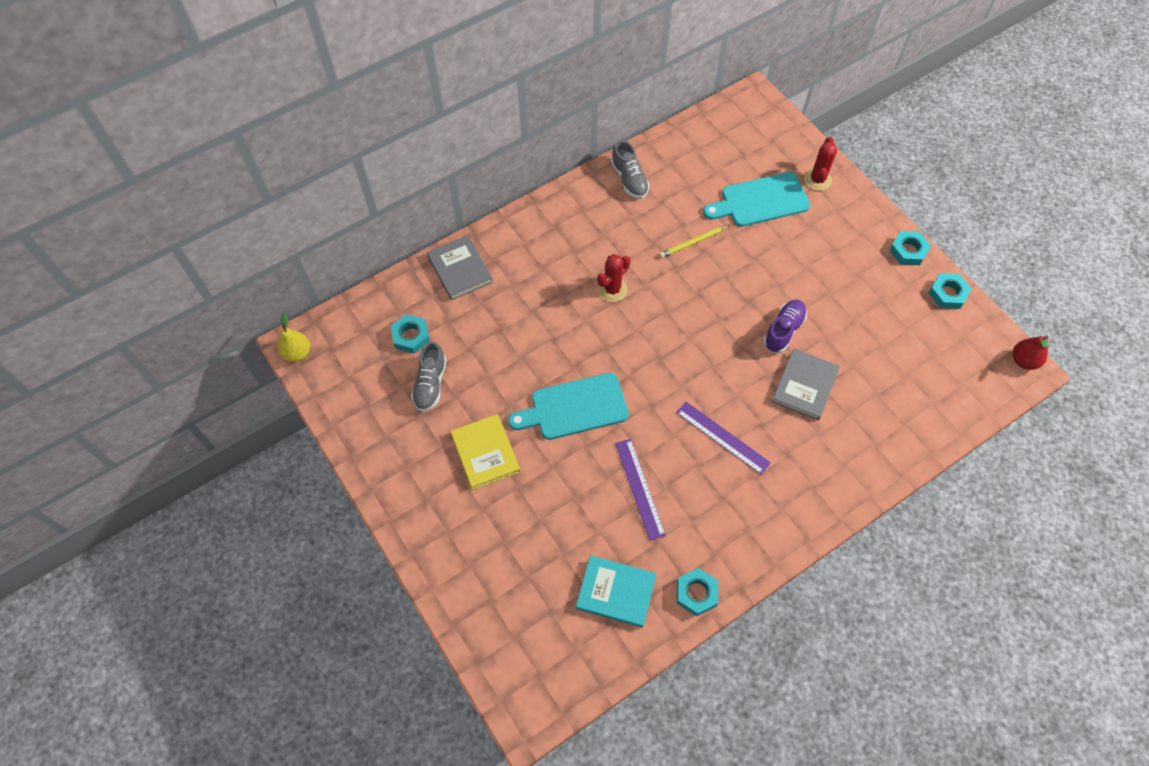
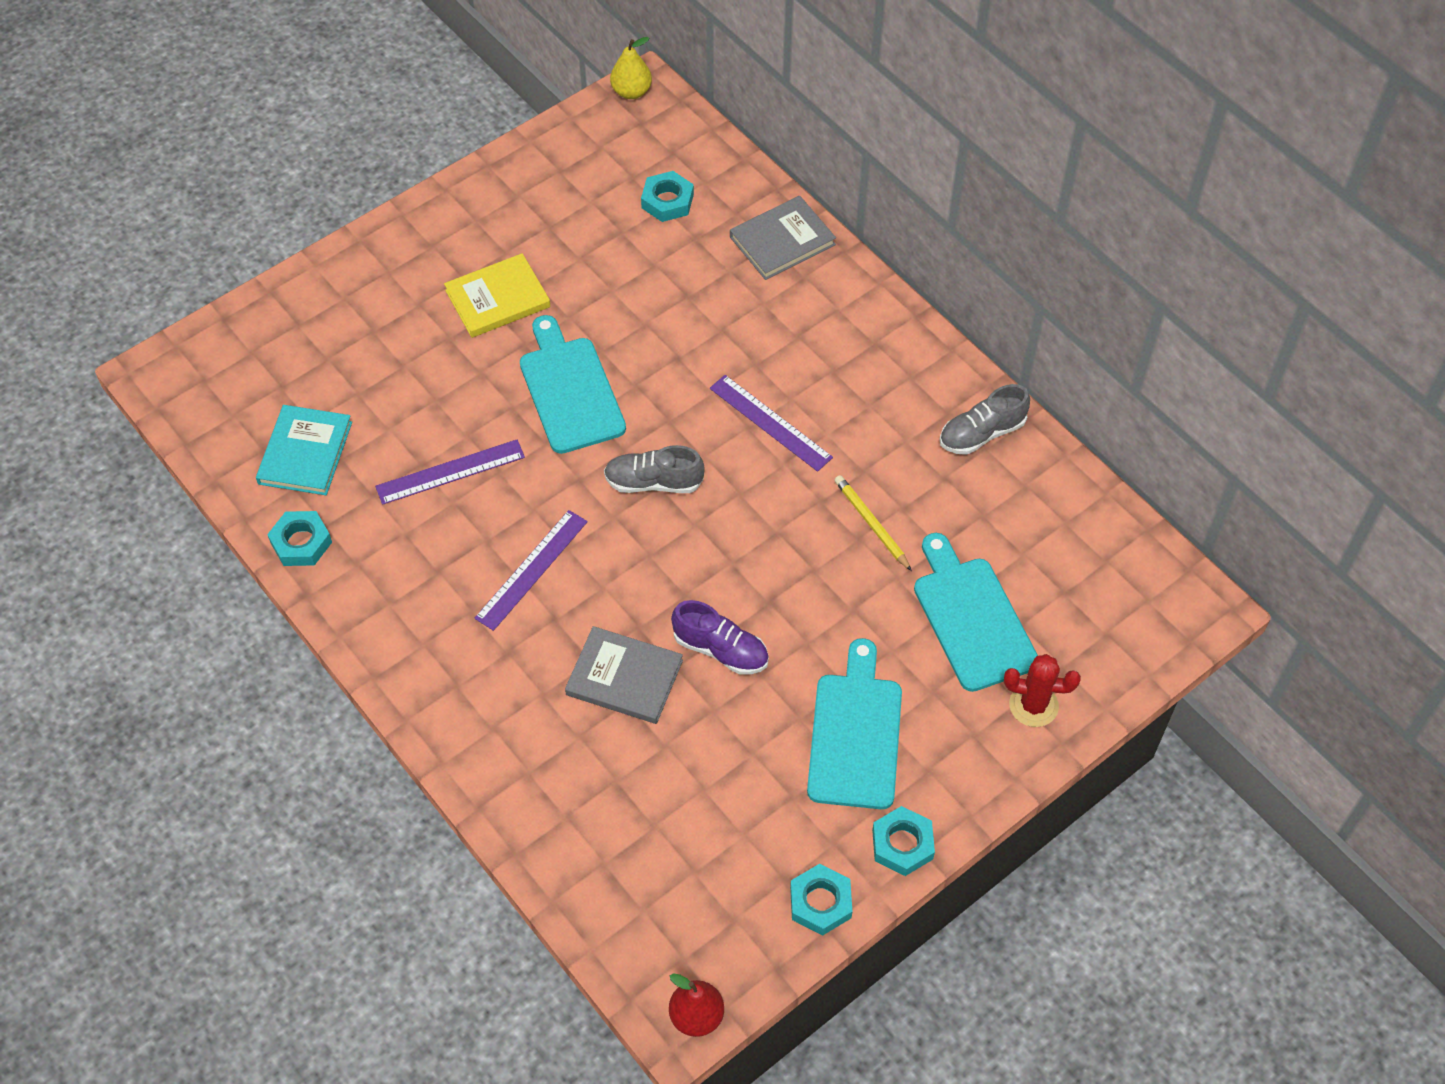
camera: 85 degrees right, 5 degrees down
(430, 384) = (595, 230): grey shoe -> grey shoe (653, 482)
(612, 289) = (770, 422): red cactus -> purple ruler
(839, 266) = (855, 734): none -> turquoise cutting board

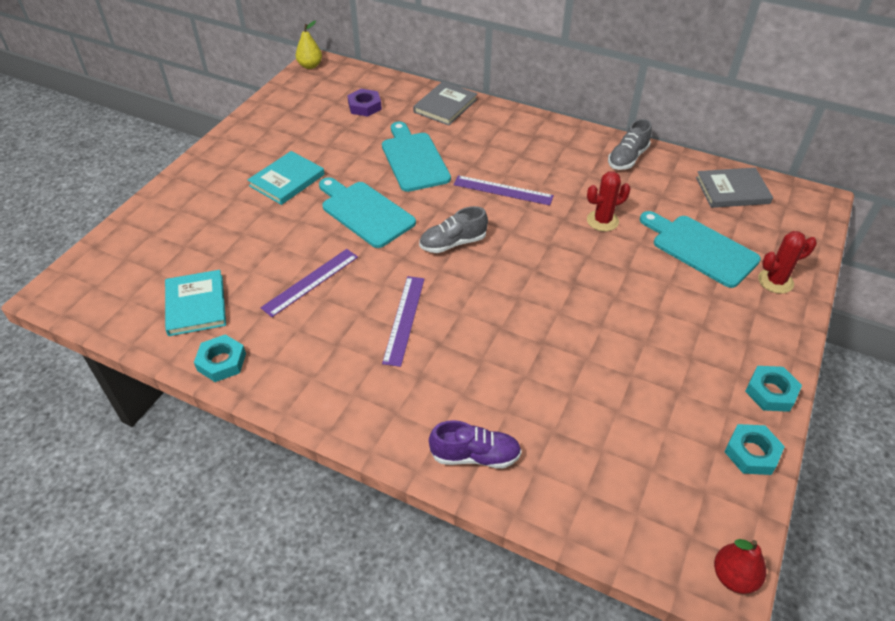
camera: 25 degrees left, 10 degrees down
(497, 299) = (287, 180): yellow book -> turquoise book
(624, 677) = (512, 361): grey book -> grey book (732, 190)
(667, 201) = (364, 106): turquoise nut -> purple nut
(721, 650) = (564, 321): purple shoe -> purple shoe (475, 455)
(855, 734) = (687, 338): turquoise cutting board -> turquoise cutting board (414, 159)
(871, 524) = (602, 221): yellow pencil -> red cactus

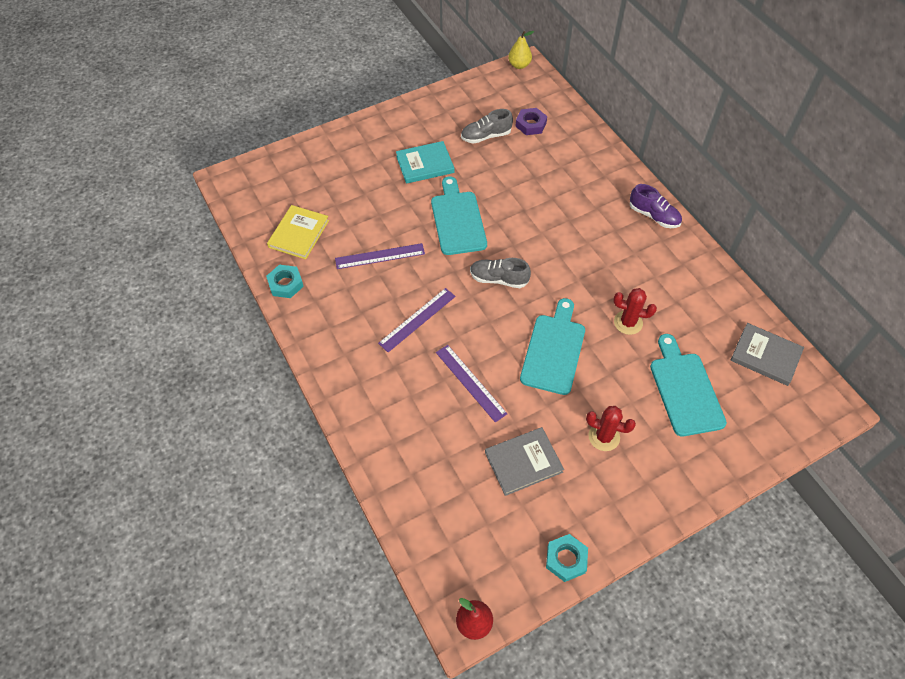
camera: 35 degrees right, 10 degrees up
(196, 305) = (299, 234): turquoise book -> yellow book
(414, 159) = (529, 192): turquoise cutting board -> turquoise cutting board (554, 350)
(445, 106) = (594, 154): grey book -> grey book (523, 462)
(475, 455) = (384, 441): purple shoe -> purple shoe (653, 216)
(503, 190) = (573, 254): purple ruler -> purple ruler (470, 382)
(627, 158) = (702, 279): grey shoe -> grey shoe (486, 136)
(770, 392) = (624, 529): turquoise nut -> none
(775, 281) = (720, 451): red cactus -> red cactus (604, 437)

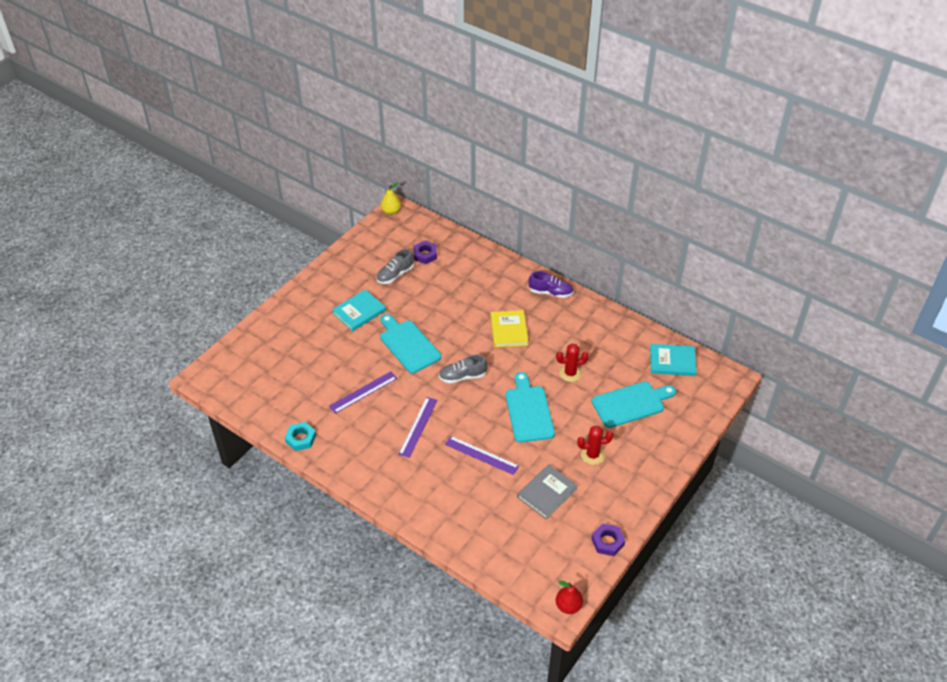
camera: 25 degrees left, 10 degrees down
(299, 234) = (288, 398): yellow book -> yellow book (509, 330)
(566, 559) = (607, 542): turquoise nut -> purple nut
(685, 390) = (631, 404): turquoise cutting board -> turquoise cutting board turned 105 degrees clockwise
(765, 355) = (672, 361): grey book -> turquoise book

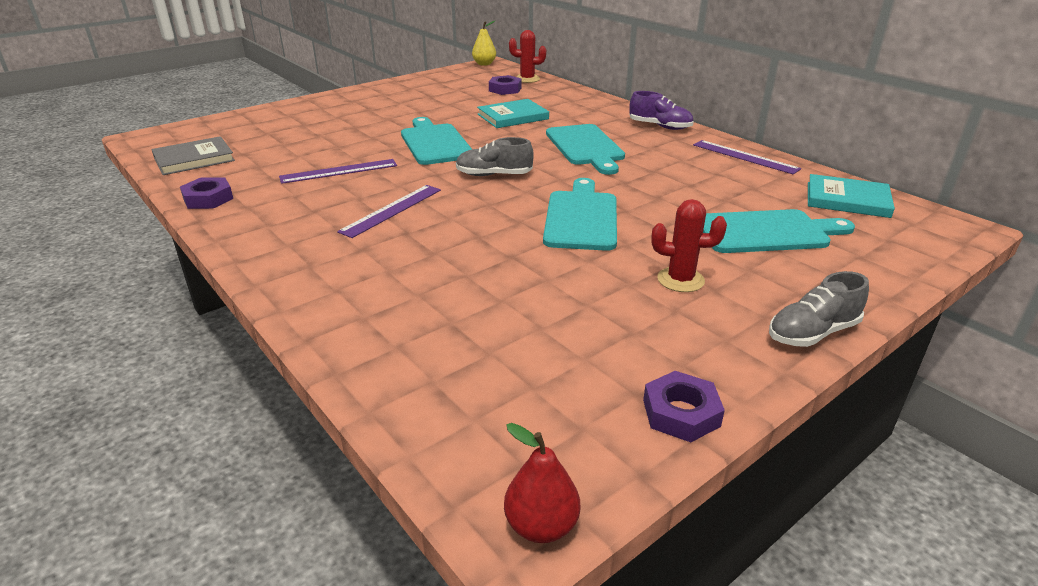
camera: 15 degrees right, 15 degrees down
(301, 438) = (208, 199): turquoise nut -> purple nut
(359, 312) = (391, 115): turquoise book -> turquoise book (513, 117)
(395, 275) = (458, 97): grey shoe -> grey shoe (812, 333)
(481, 455) = (474, 252): purple ruler -> purple ruler (744, 157)
(509, 330) = (585, 147): yellow book -> turquoise cutting board
(547, 493) = (572, 315): grey book -> grey book (194, 159)
(570, 373) = (666, 191): red cactus -> red cactus (527, 79)

